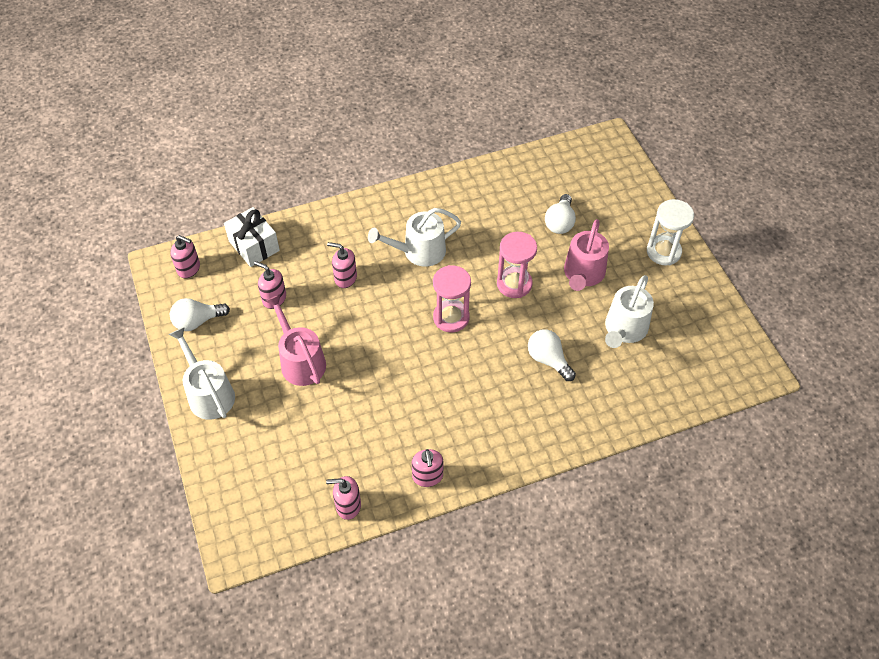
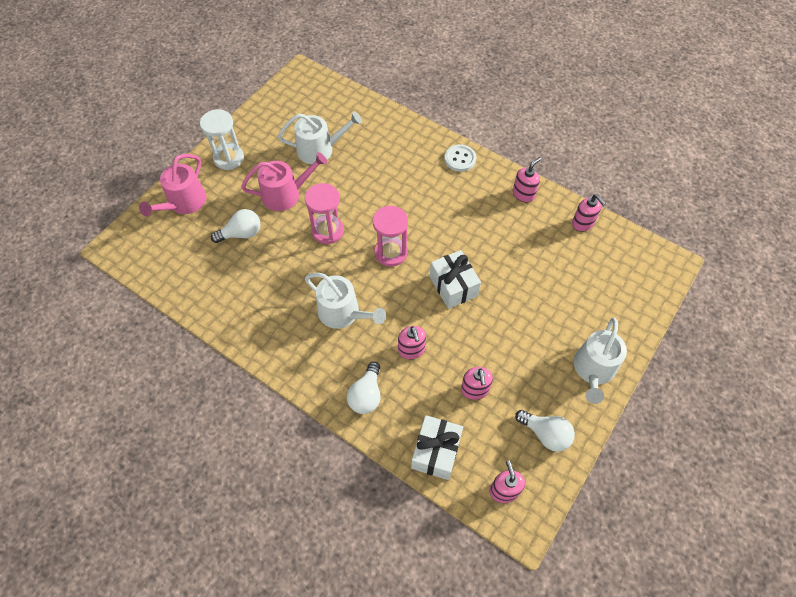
camera: 125 degrees left, 5 degrees up
(300, 361) = (511, 326): pink watering can -> pink watering can (184, 203)
(376, 344) = (453, 286): none -> white gift
(520, 448) = (460, 159): none -> white button
(548, 360) = (380, 177): white light bulb -> white light bulb (366, 395)

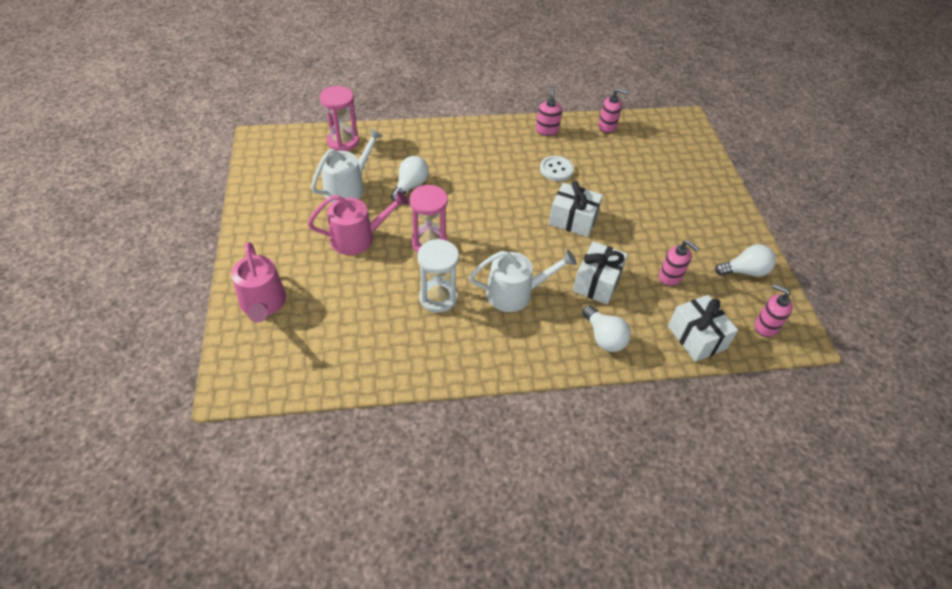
camera: 45 degrees left, 10 degrees down
(229, 158) = (266, 241): white hourglass -> white hourglass (438, 298)
(241, 234) = (353, 293): white light bulb -> white light bulb (410, 186)
(286, 194) = (358, 238): pink watering can -> pink watering can turned 45 degrees clockwise
(390, 253) = (499, 227): pink hourglass -> pink hourglass (343, 142)
(411, 350) = (597, 282): pink soap dispenser -> white gift
(460, 159) = (473, 132): white button -> white button (556, 169)
(593, 369) = (722, 211): white watering can -> none

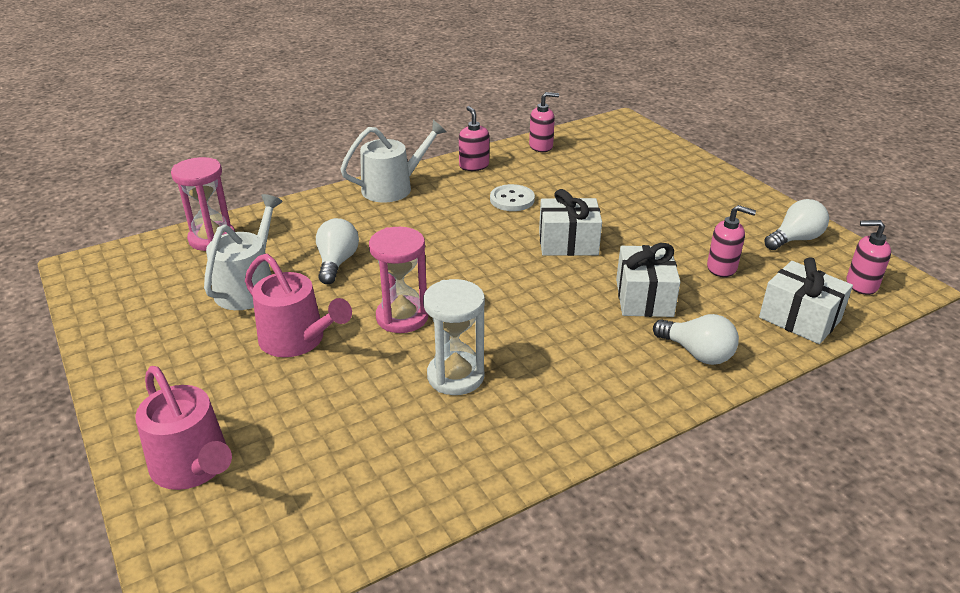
camera: 20 degrees left, 15 degrees down
(358, 238) = (297, 340): pink watering can -> pink watering can turned 75 degrees clockwise
(515, 293) = (553, 339): white watering can -> white watering can (393, 188)

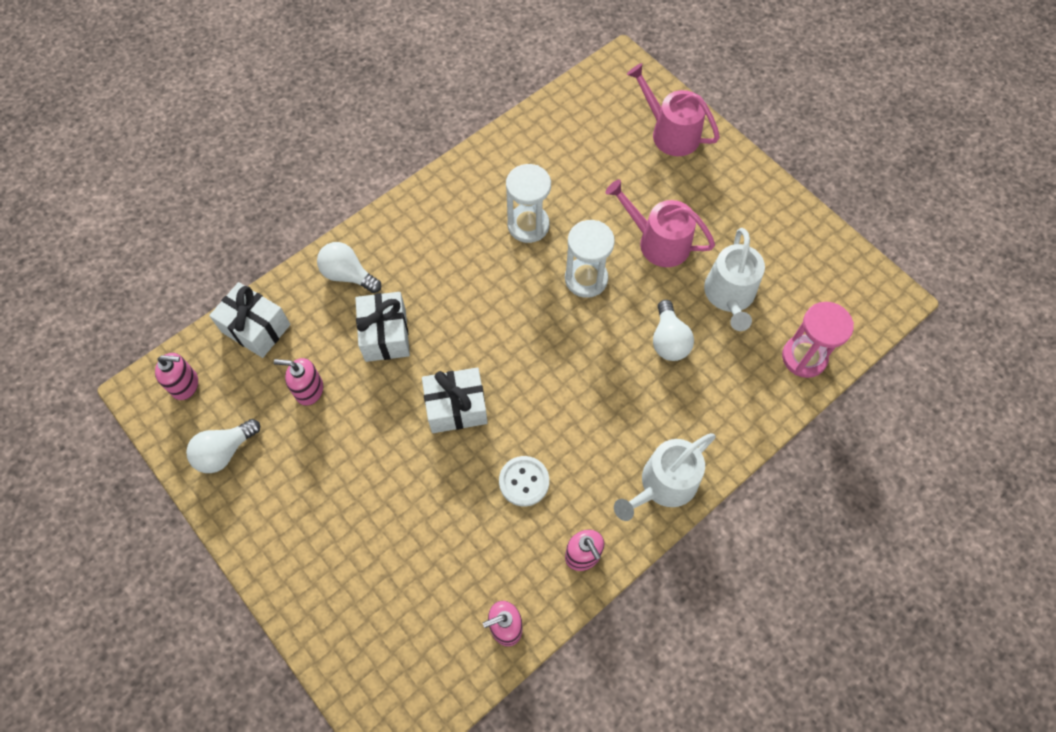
camera: 170 degrees right, 30 degrees up
(402, 317) = (586, 279): pink hourglass -> white hourglass

